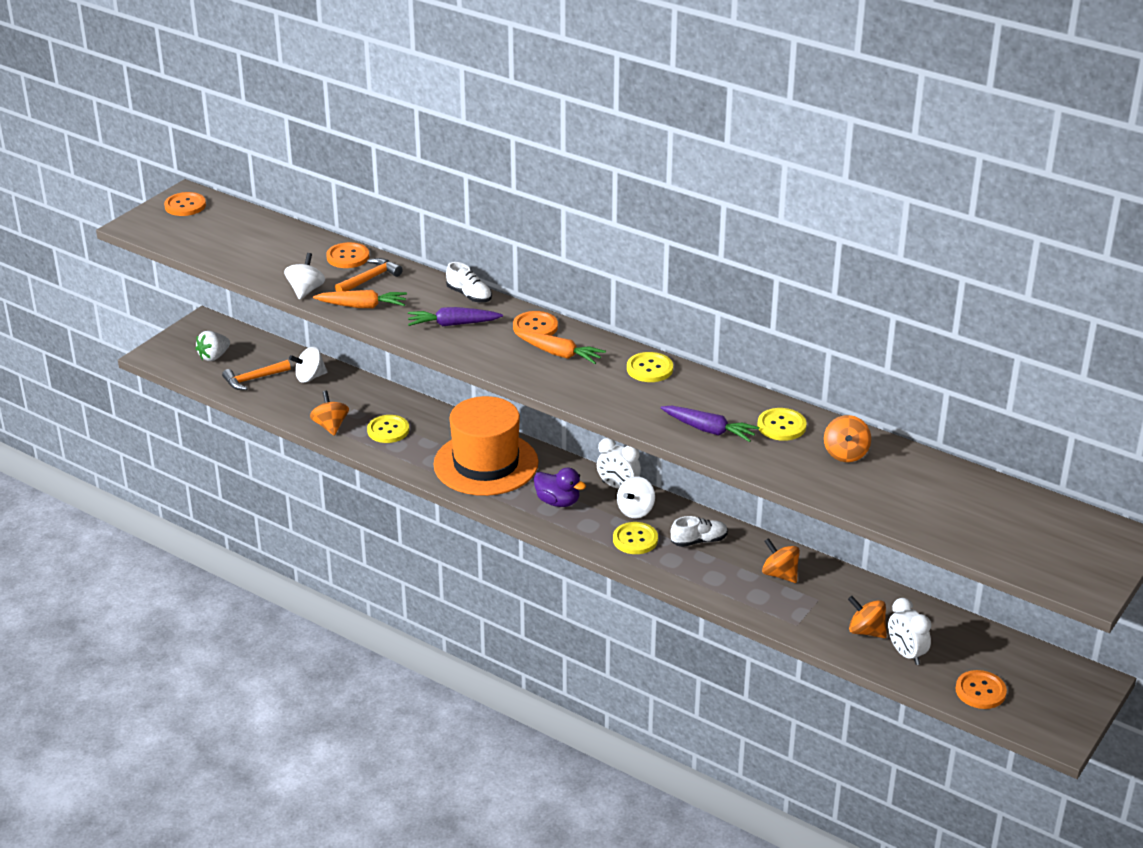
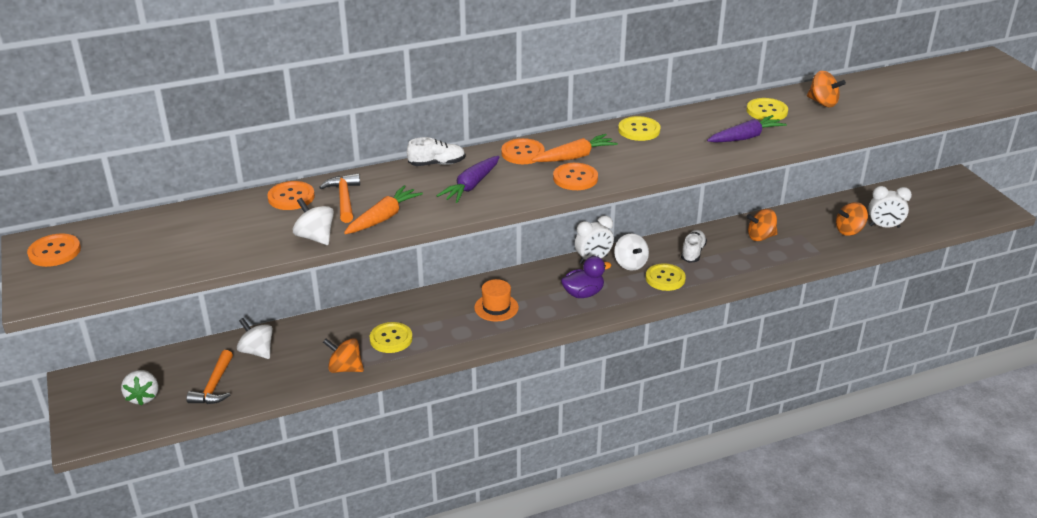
camera: 55 degrees left, 0 degrees up
(310, 377) = (257, 351): white spinning top -> white spinning top turned 120 degrees clockwise
(486, 464) = (496, 307): orange hat -> orange hat, size x0.44
(980, 691) = (940, 217): orange button -> orange button (575, 178)

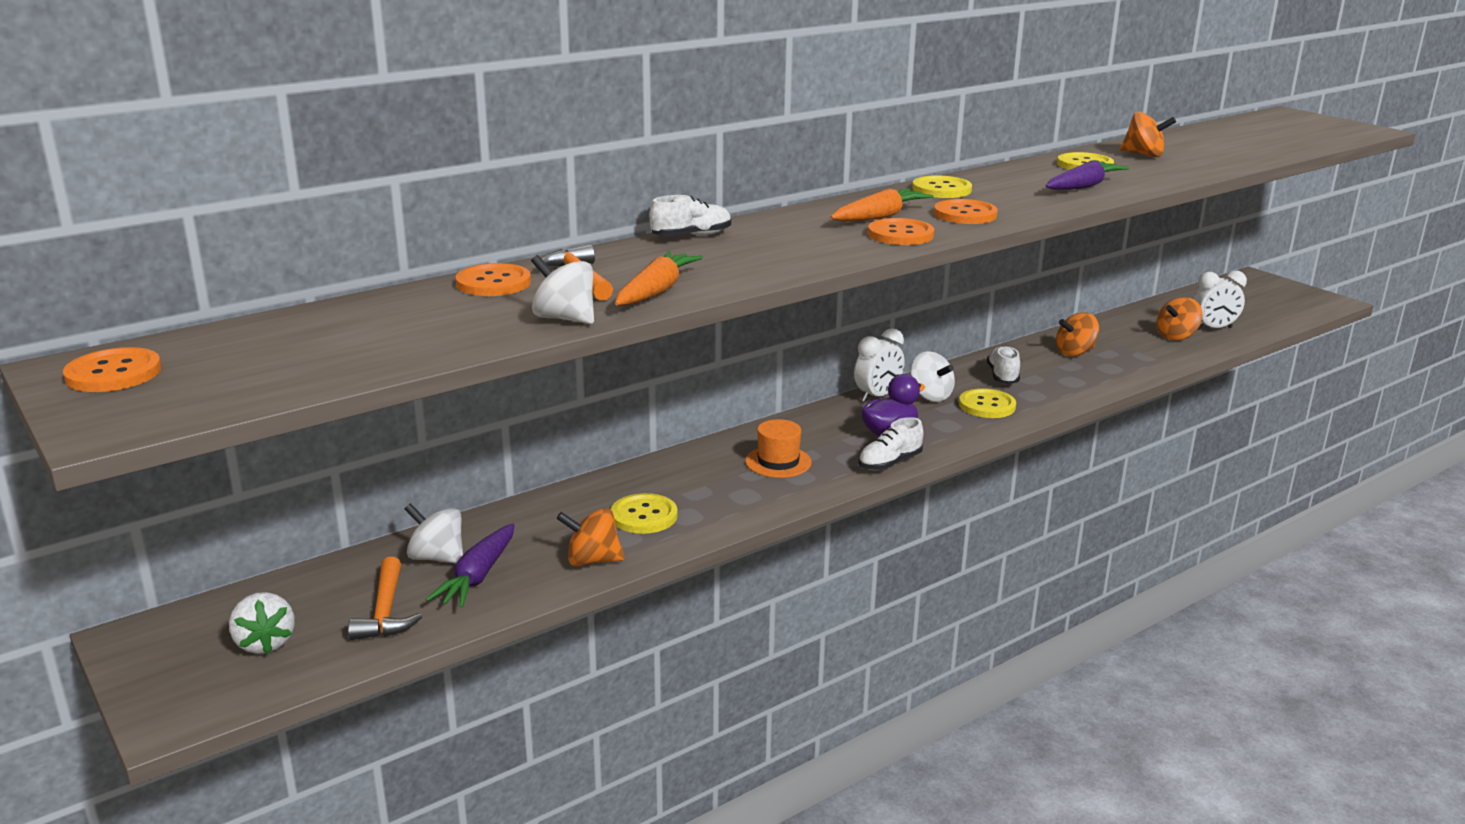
camera: 15 degrees left, 10 degrees down
(471, 186) = (760, 252): purple carrot -> purple carrot (478, 576)
(523, 153) = (805, 218): orange button -> orange button (965, 214)
(569, 319) = (889, 463): none -> white shoe

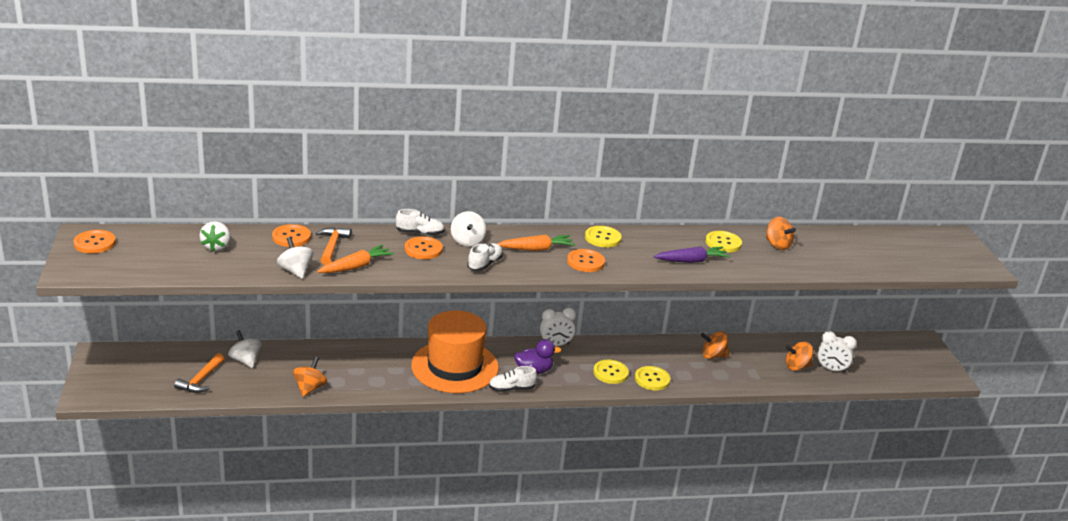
camera: 25 degrees right, 5 degrees up
(265, 643) = (143, 376): white strawberry -> white strawberry (216, 247)
(478, 576) = (253, 377): purple carrot -> none
(592, 560) = (310, 388): orange spinning top -> orange spinning top turned 75 degrees clockwise
(644, 516) = (356, 373): yellow button -> yellow button (652, 379)
(778, 462) = (454, 367): orange hat -> orange hat, size x2.27
(900, 234) = (527, 266): orange button -> orange button (423, 249)
(930, 396) = (586, 355): white spinning top -> white spinning top (467, 241)
(1002, 376) = (645, 357): white shoe -> white shoe (485, 264)

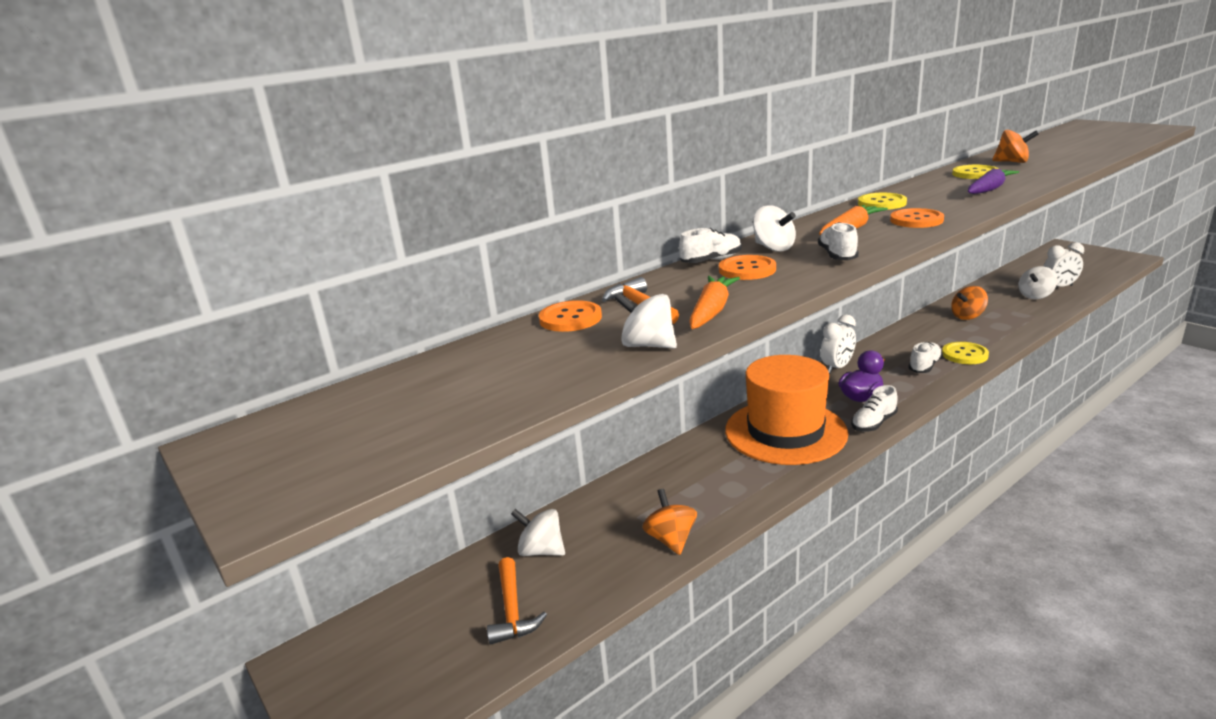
camera: 25 degrees left, 5 degrees down
(95, 243) = (264, 445): orange button -> none
(216, 247) = (485, 367): white strawberry -> none
(610, 373) = (924, 366): yellow button -> white shoe
(797, 366) = (1035, 296): orange spinning top -> white spinning top

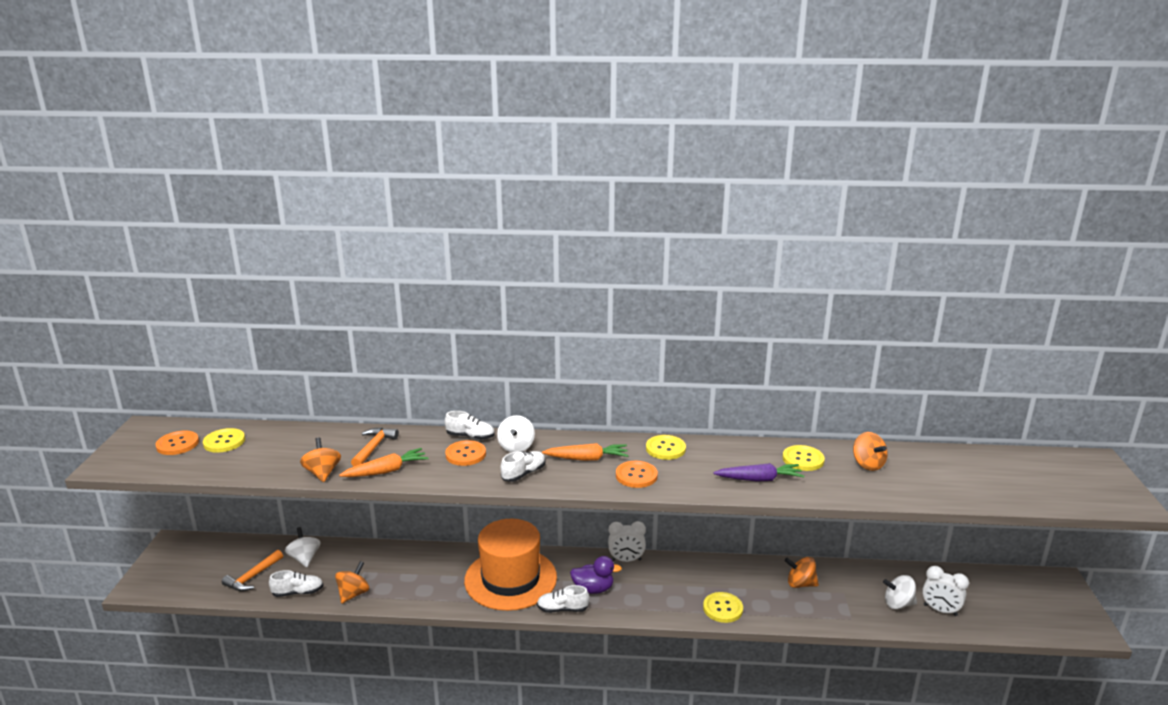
camera: 40 degrees right, 0 degrees up
(422, 389) = (224, 442): none -> yellow button
(570, 318) = (338, 436): orange button -> orange button (177, 444)
(648, 345) = (322, 473): white spinning top -> orange spinning top
(924, 366) = (677, 597): white shoe -> white shoe (298, 592)

